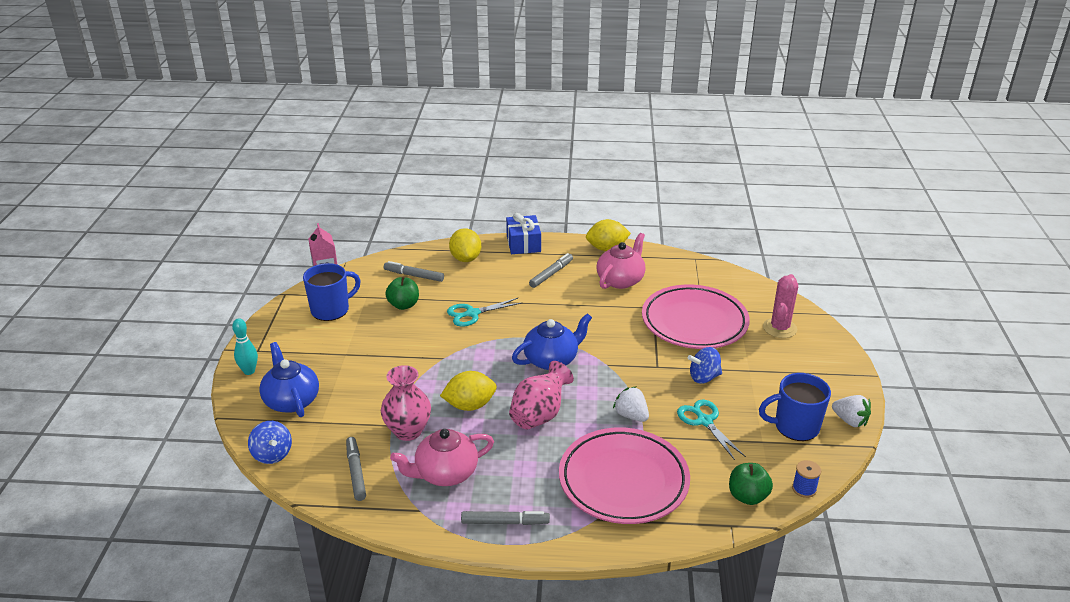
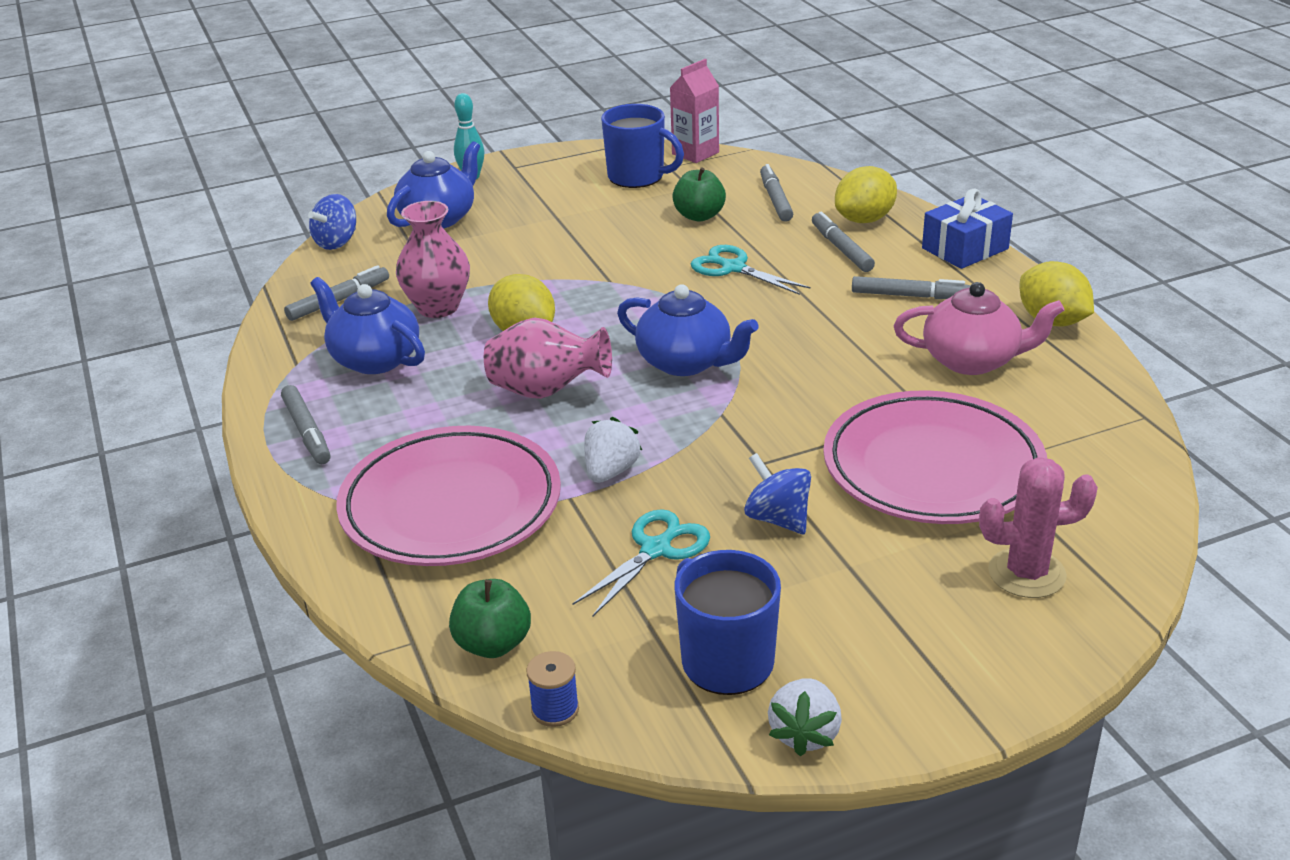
camera: 65 degrees right, 0 degrees up
(445, 473) = (374, 359): pink teapot -> blue teapot
(487, 275) = (841, 249): none -> grey marker

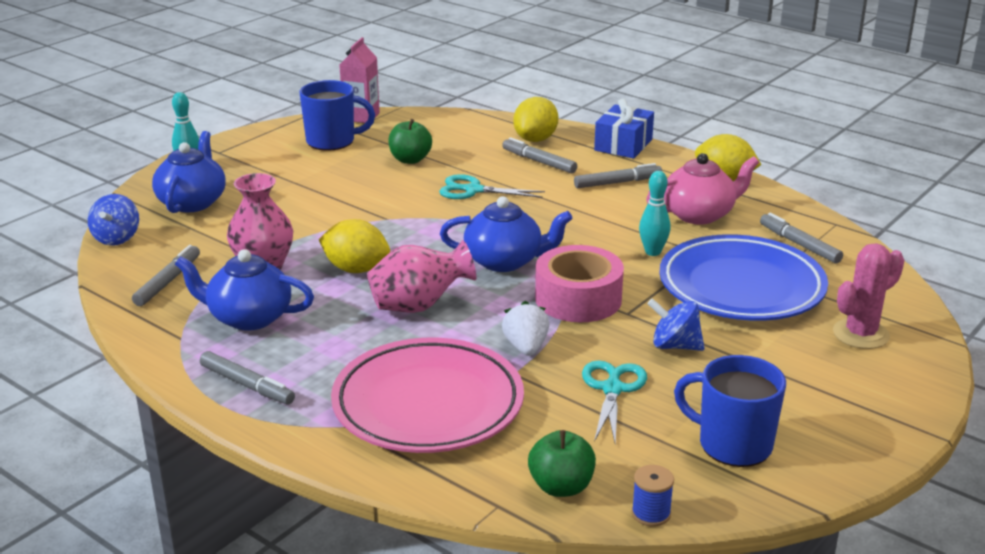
camera: 30 degrees left, 5 degrees down
(723, 430) = (578, 299): none -> pink tape
(775, 199) = (457, 138): grey marker -> grey marker (799, 244)
(805, 733) = (827, 471): white strawberry -> none
(866, 394) = (653, 252): none -> turquoise bowling pin
(932, 468) = (741, 287): pink plate -> blue plate

